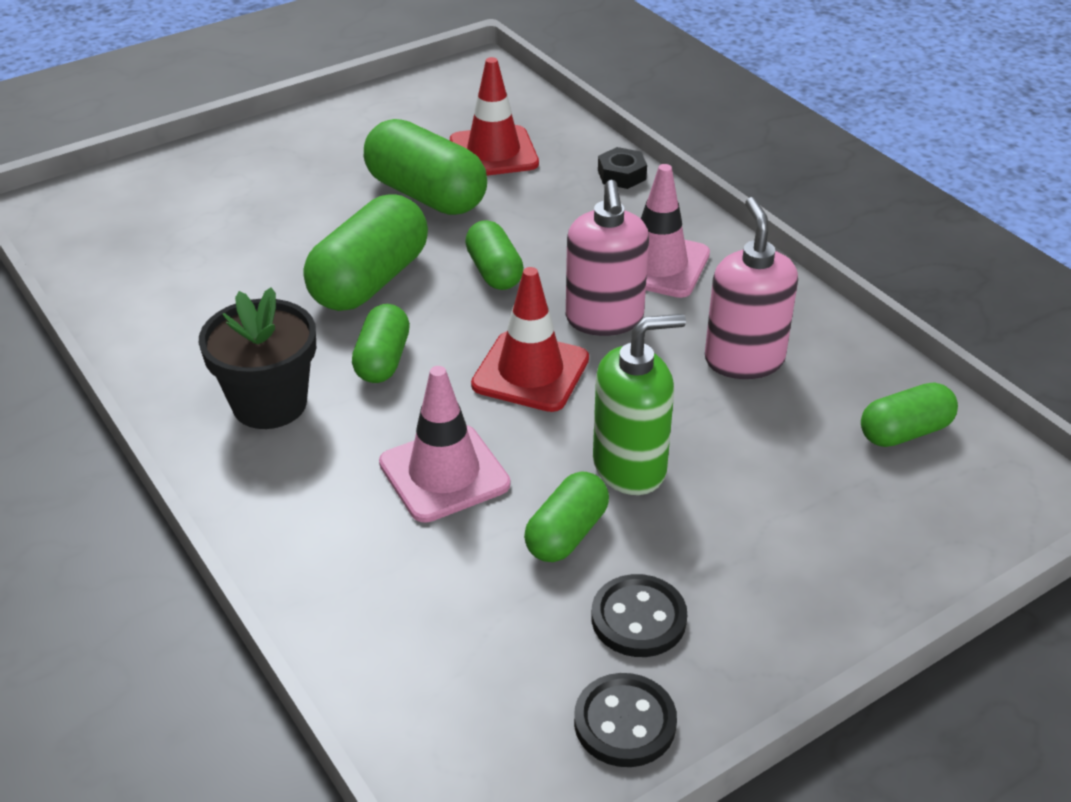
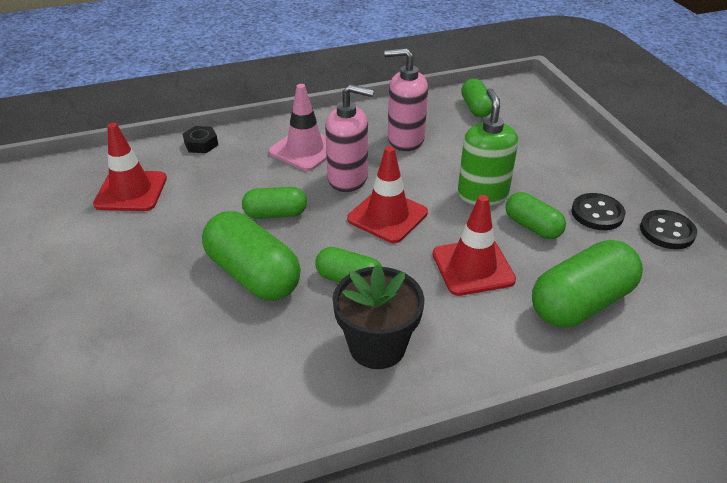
camera: 75 degrees left, 0 degrees up
(426, 195) = (161, 231): green capsule -> green capsule (581, 303)
(444, 474) = (473, 267): pink traffic cone -> red traffic cone

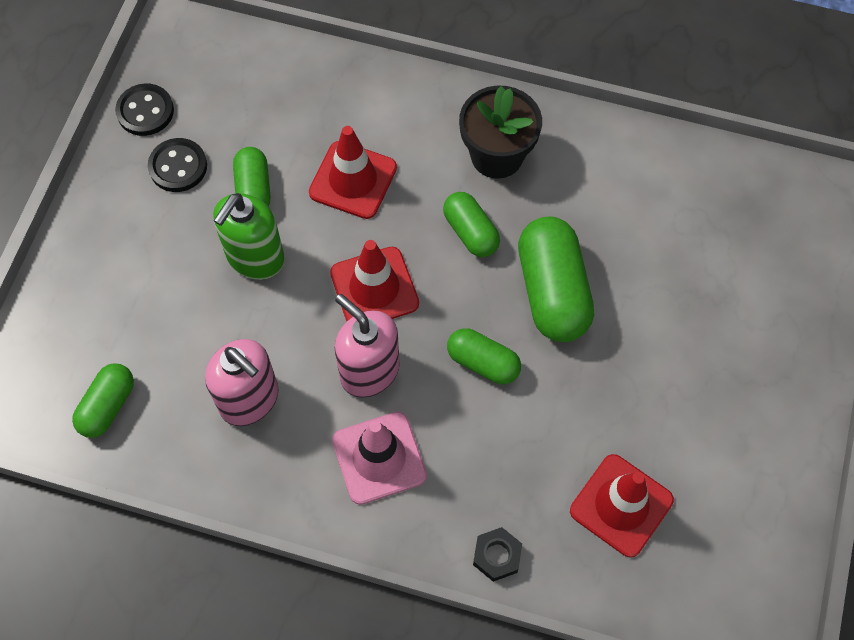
camera: 145 degrees left, 25 degrees up
(581, 303) = (303, 96): green capsule -> none

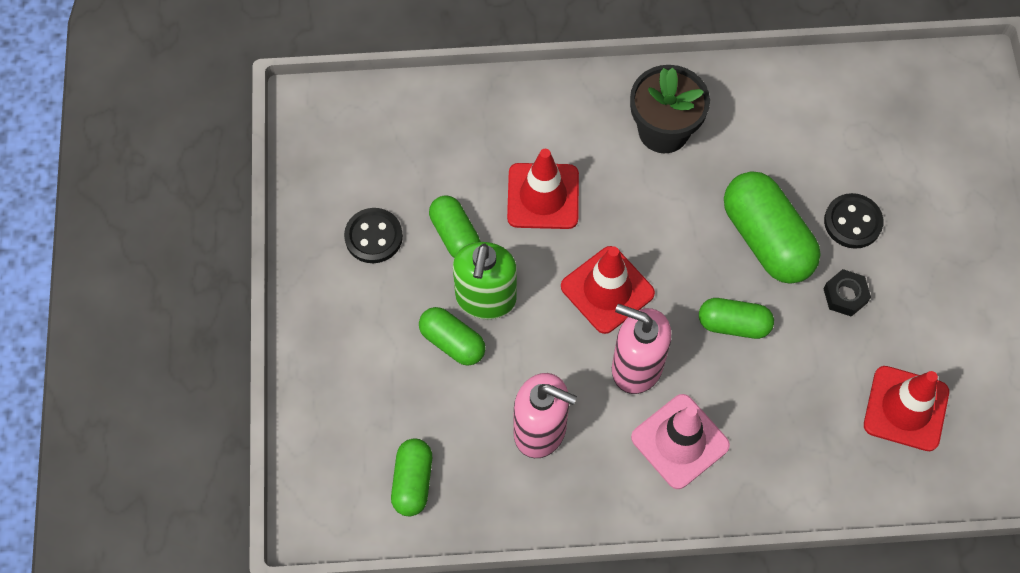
camera: 20 degrees left, 0 degrees up
(145, 111) = (317, 194): black button -> black button (852, 222)
(470, 232) = (671, 209): green capsule -> green capsule (452, 342)
(497, 556) = (819, 490): black nut -> black nut (845, 295)

